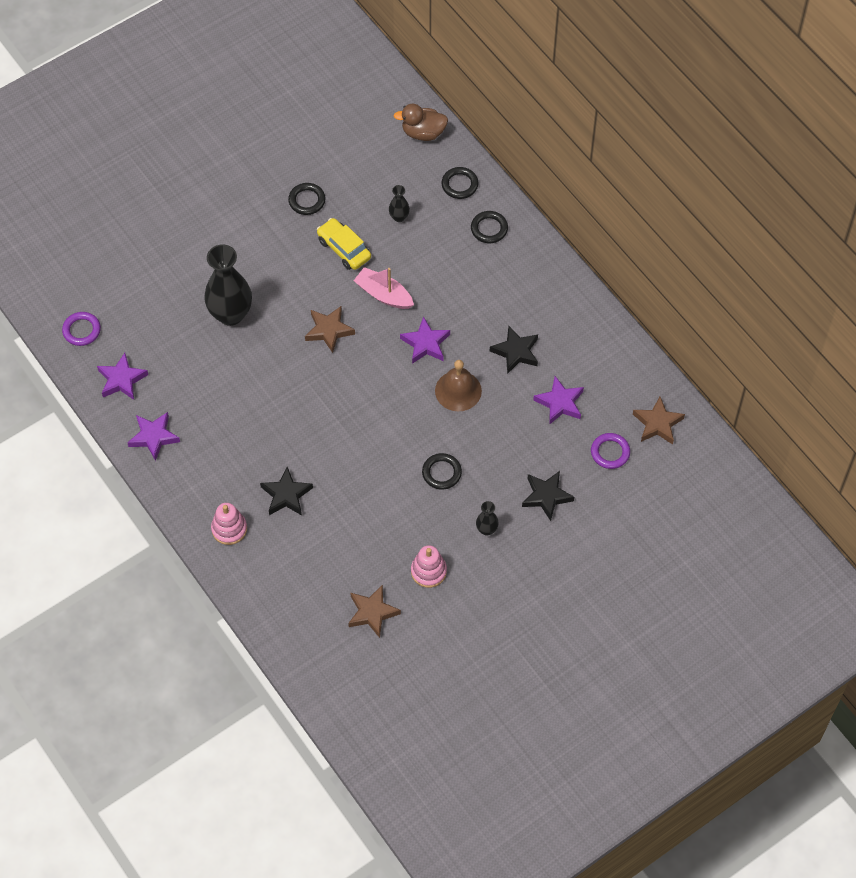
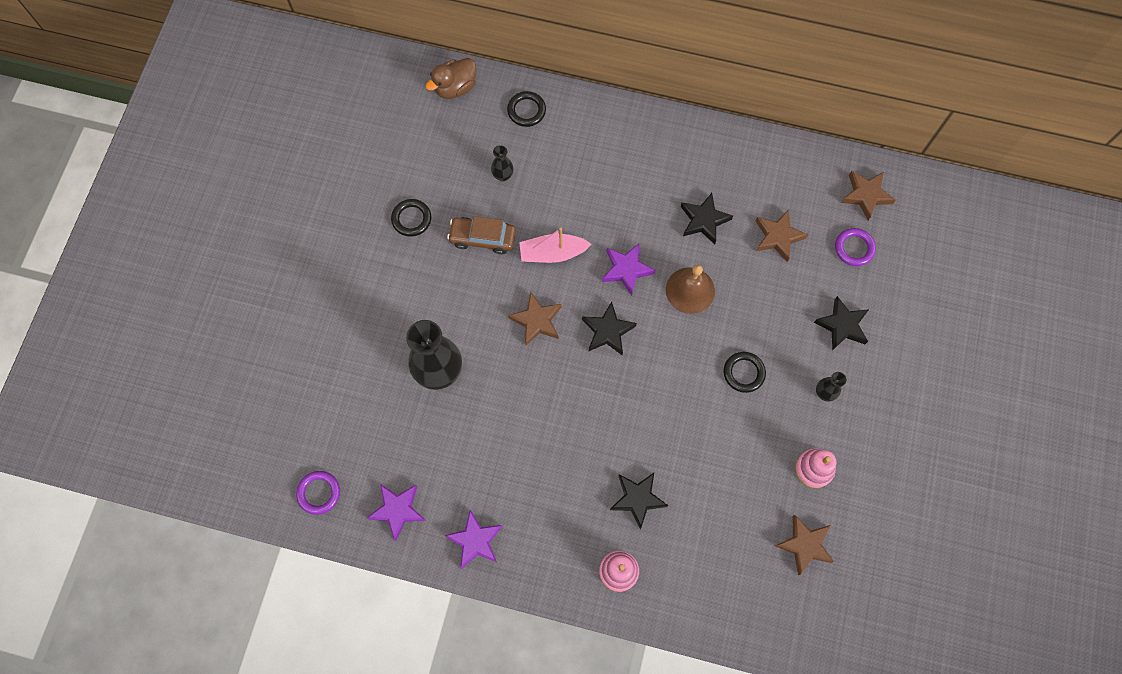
camera: 40 degrees left, 10 degrees up
(344, 249) = (482, 238): yellow car -> brown car
(372, 374) = (607, 331): none -> black star
(489, 229) = (585, 131): black ring -> none
(560, 403) = (778, 237): purple star -> brown star

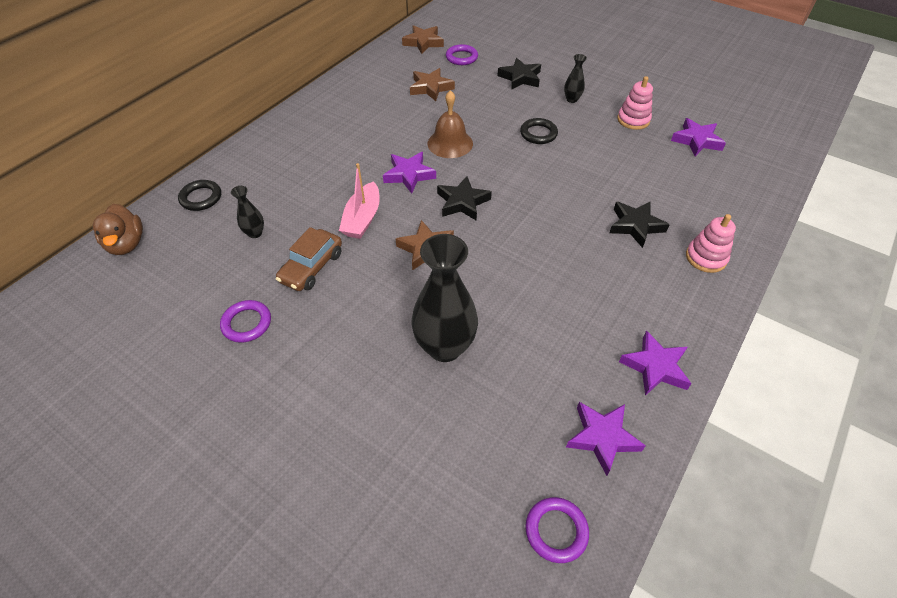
camera: 70 degrees left, 20 degrees down
(411, 219) = (247, 323): black ring -> purple ring
(704, 220) = (392, 120): black star -> none
(804, 545) = (696, 141): brown star -> purple star

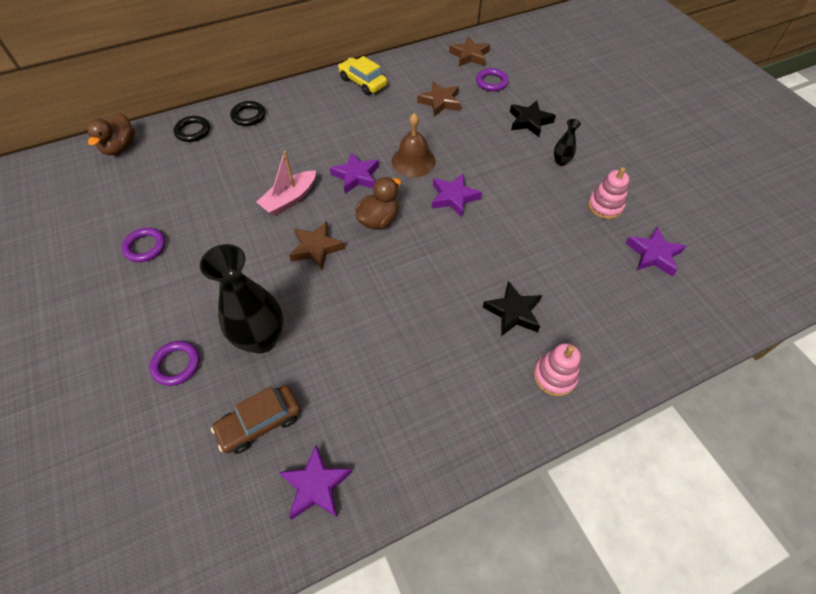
camera: 30 degrees right, 5 degrees up
(255, 233) = (206, 176): black vase -> none
(312, 267) = (222, 223): brown car -> brown car (260, 423)
(343, 95) = (363, 82): none -> yellow car
(462, 202) = (379, 220): black star -> brown duck
(538, 134) = (499, 183): black ring -> black ring (248, 116)
(556, 531) = (216, 537): purple ring -> purple ring (176, 364)
(655, 367) = (414, 452): purple star -> purple star (453, 197)

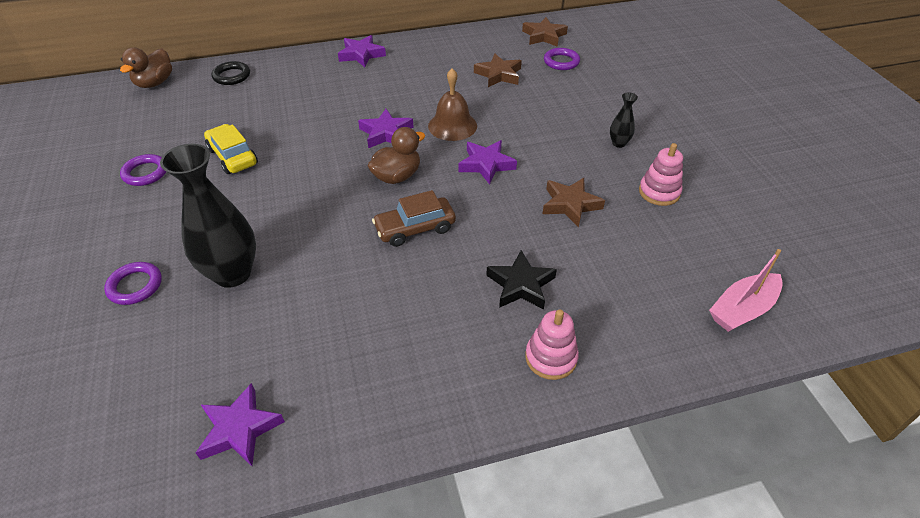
camera: 10 degrees right, 10 degrees down
(248, 116) = (292, 68): black ring -> none
(260, 423) = (201, 355): brown car -> brown car (415, 228)
(290, 199) = (308, 146): pink boat -> pink boat (742, 309)
(316, 248) = (321, 195): brown star -> brown star (570, 204)
(363, 82) = (421, 50): yellow car -> yellow car (233, 157)
(529, 121) = (593, 102): black star -> none
(653, 254) = (705, 247): purple star -> purple star (361, 55)

